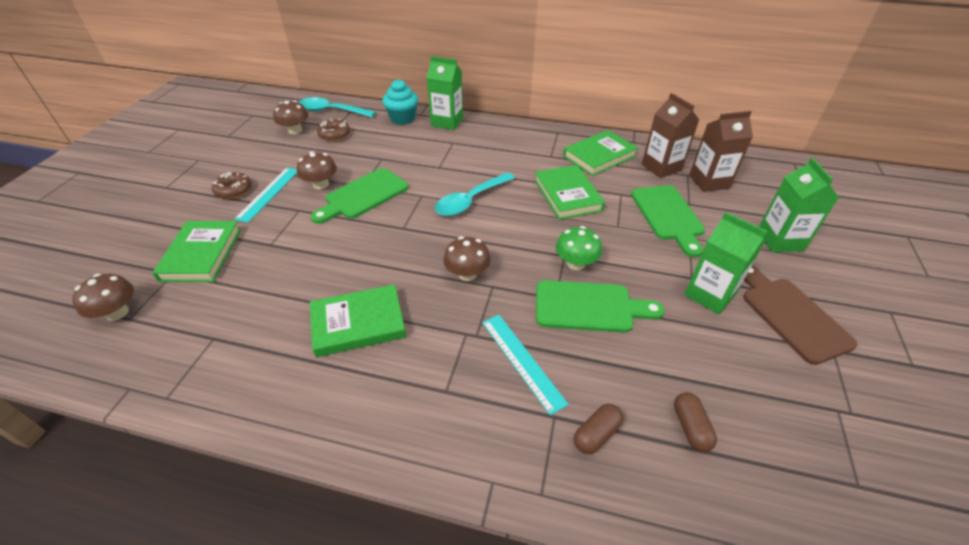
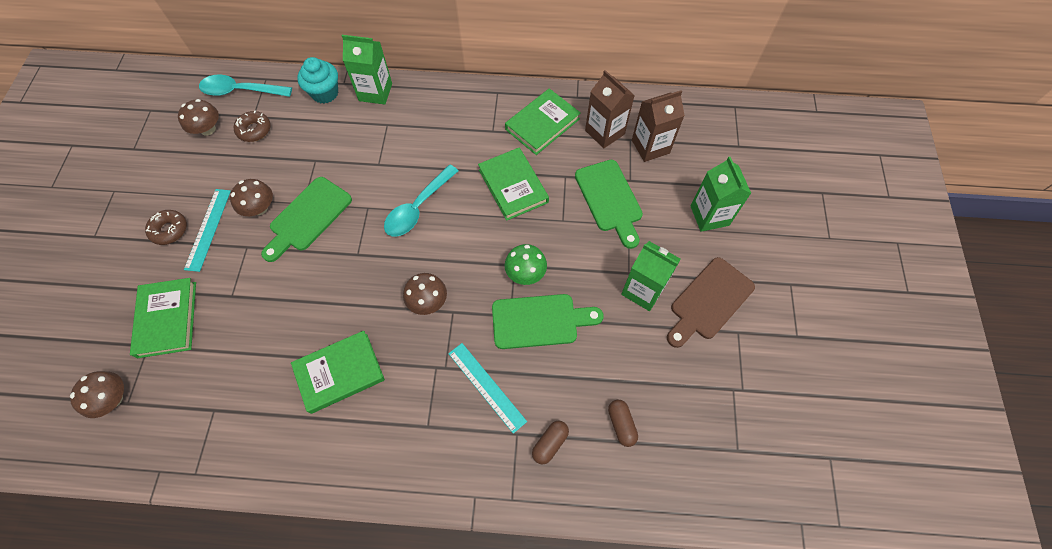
camera: 10 degrees left, 20 degrees up
(791, 315) = (709, 301): brown cutting board -> brown cutting board turned 105 degrees counterclockwise

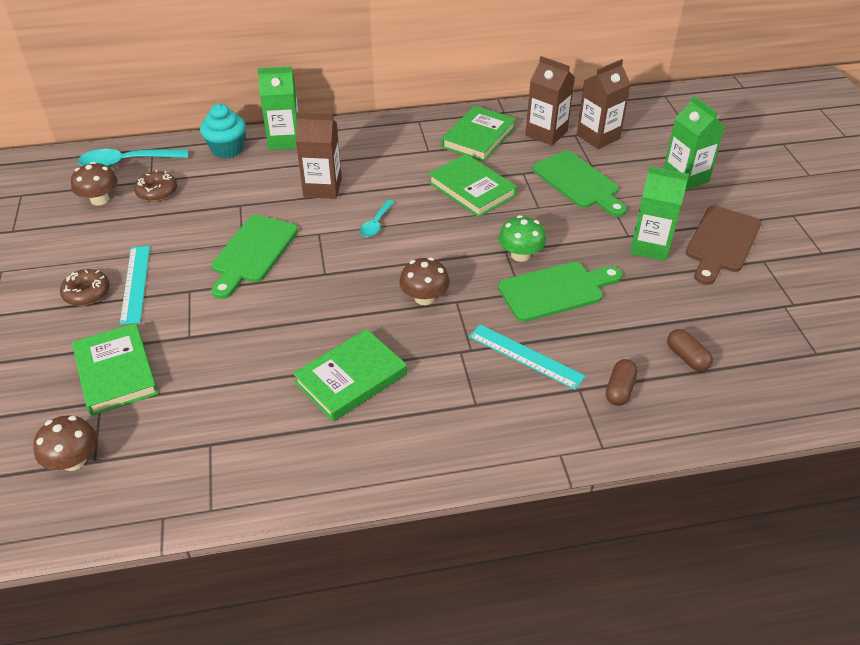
camera: 15 degrees left, 20 degrees down
(259, 208) = (191, 255): brown mushroom -> none
(388, 156) = (322, 188): none -> brown carton
(418, 208) = (376, 224): turquoise spoon -> turquoise spoon, size x0.57

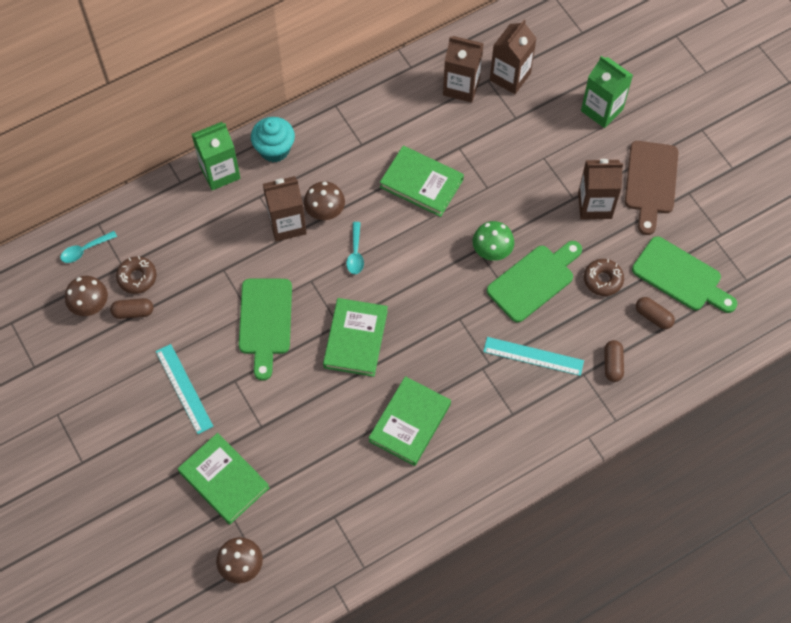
camera: 20 degrees left, 20 degrees up
(87, 293) = (148, 412): brown donut -> brown donut (603, 280)
(126, 163) = (85, 250): turquoise spoon -> turquoise spoon, size x0.57
(134, 214) = (133, 312): none -> brown capsule
(227, 149) = (171, 202): turquoise cupcake -> turquoise cupcake (274, 149)
(424, 298) = (432, 323): brown mushroom -> brown mushroom (325, 210)
(478, 137) = (401, 111): green book -> green book (355, 339)
(578, 183) = (512, 145): green cutting board -> green cutting board (680, 276)
(650, 246) = (595, 205): green carton -> brown carton

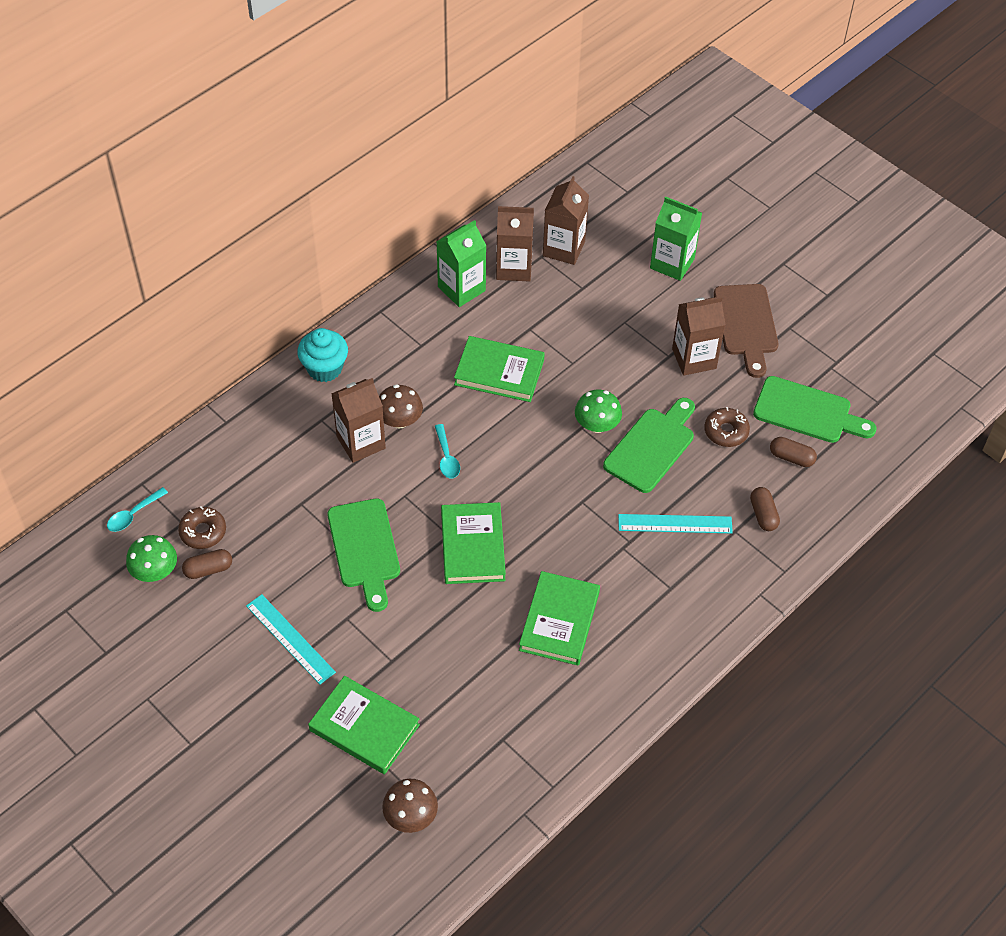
camera: 15 degrees left, 10 degrees down
(90, 304) = (155, 571): brown mushroom -> green mushroom
(220, 172) = (269, 403): green carton -> green carton (461, 289)

